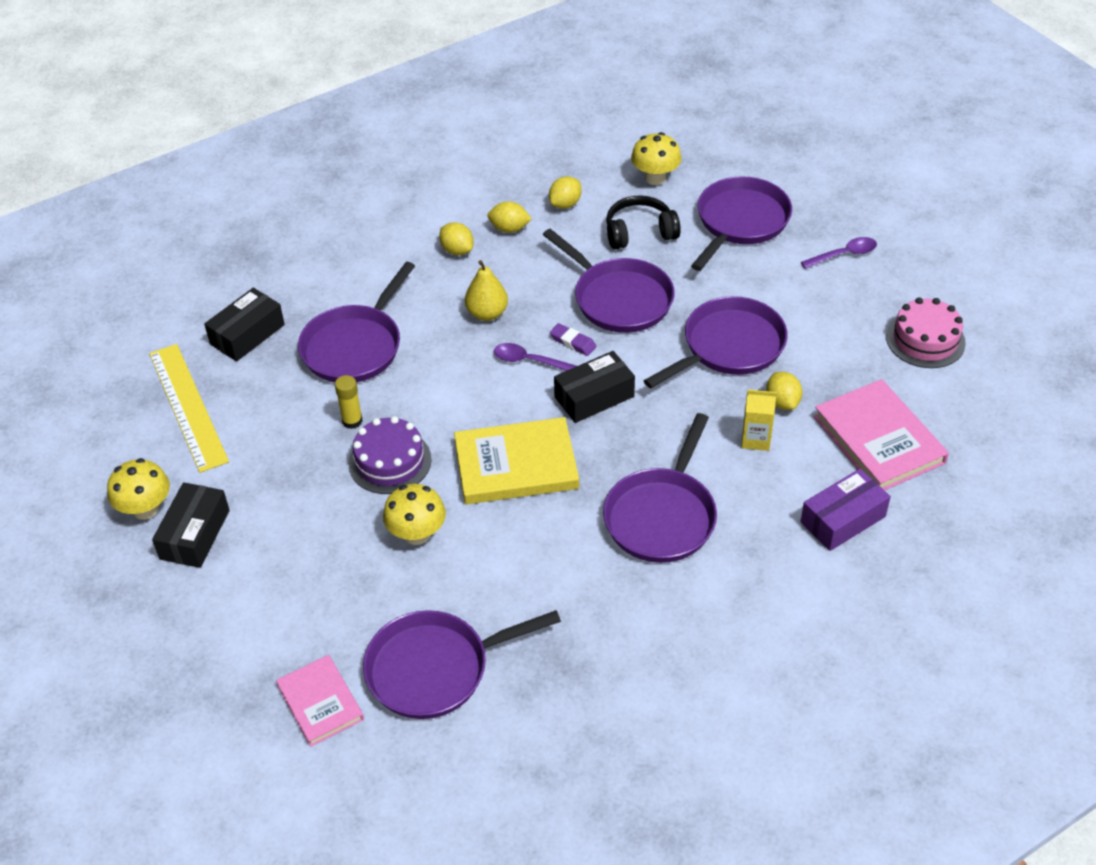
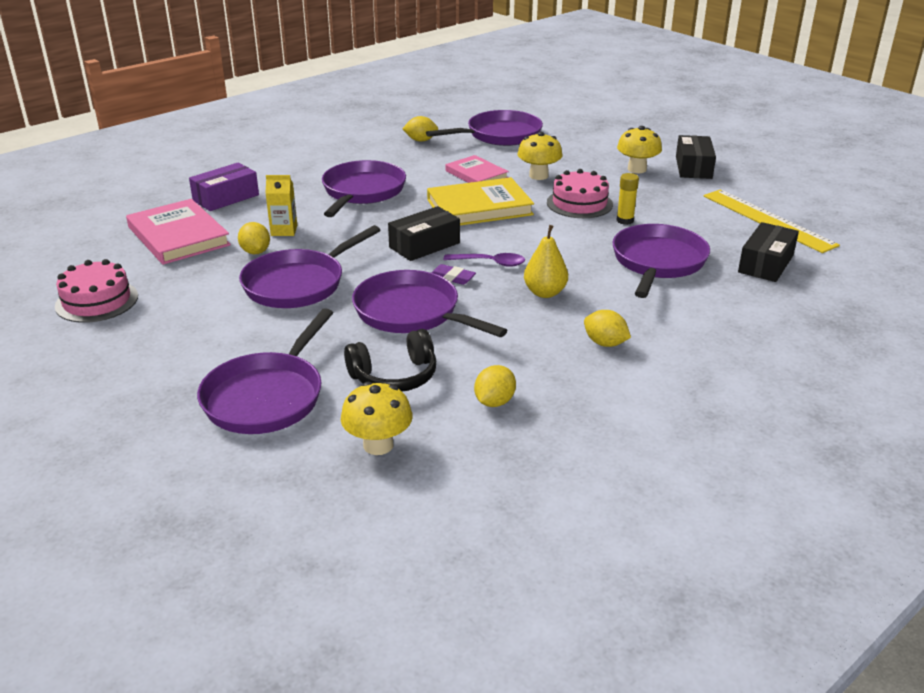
camera: 170 degrees right, 15 degrees down
(145, 509) = (740, 175): yellow mushroom -> yellow mushroom (637, 169)
(320, 702) = (560, 123): pink book -> pink book (476, 174)
(390, 461) = (579, 203): purple cake -> pink cake
(509, 229) = (554, 369): yellow lemon -> yellow lemon (421, 140)
(844, 255) = (147, 370): purple spoon -> none

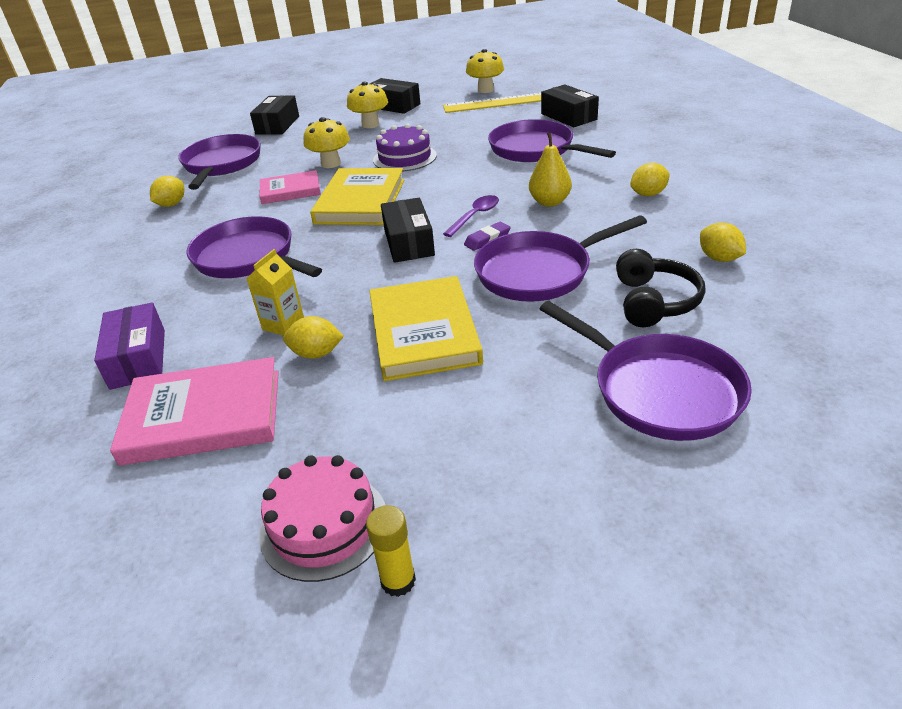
camera: 60 degrees left, 5 degrees up
(299, 284) = (424, 332): purple pan -> yellow book
(378, 445) = (773, 331): yellow mushroom -> yellow mushroom (485, 90)
(579, 203) = (405, 158): pink cake -> purple cake
(595, 131) = (278, 125): none -> black box
(625, 220) = (455, 147): yellow glue stick -> yellow glue stick (398, 581)

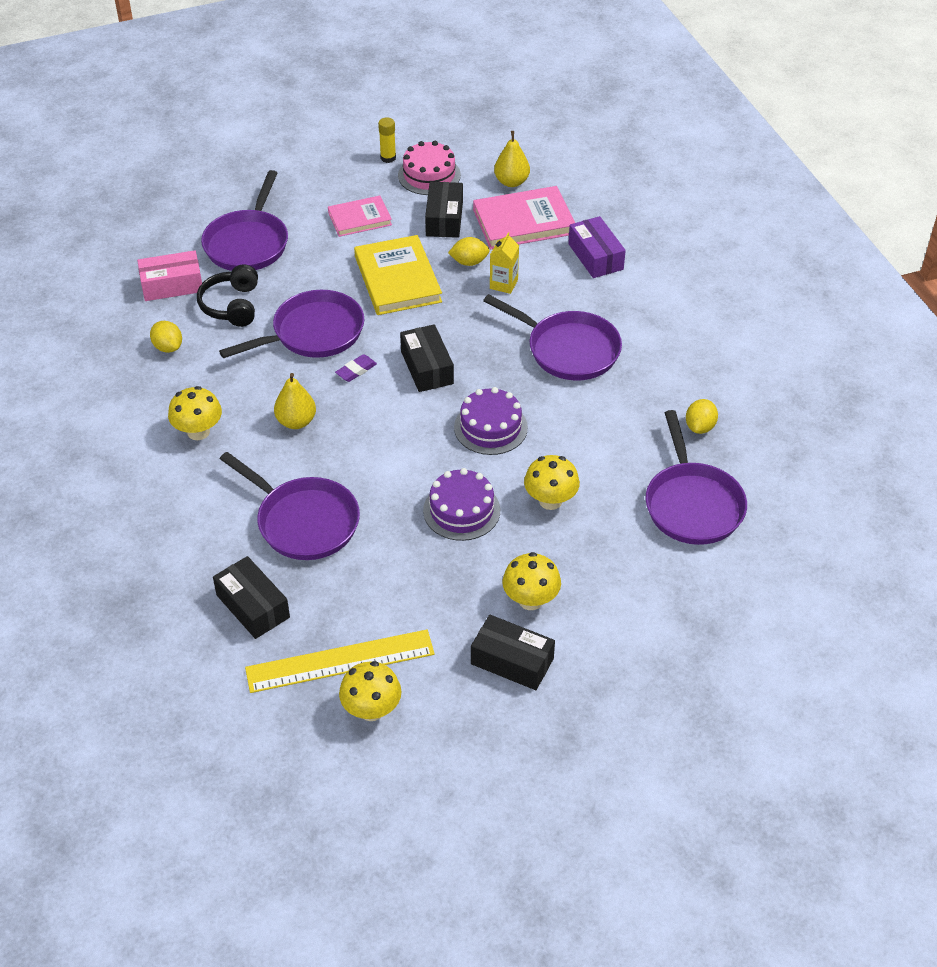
camera: 170 degrees right, 10 degrees up
(176, 500) = (511, 182): none -> yellow pear
(278, 125) = (671, 607): black box -> black box (444, 219)
(290, 190) = (576, 448): pink book -> pink book (359, 218)
(360, 201) = (490, 427): yellow book -> purple cake
(475, 216) = (369, 402): purple spoon -> none
(648, 194) = (198, 432): yellow lemon -> yellow mushroom
(659, 390) = (248, 243): purple pan -> purple pan turned 120 degrees counterclockwise
(755, 328) = (172, 285): none -> pink box

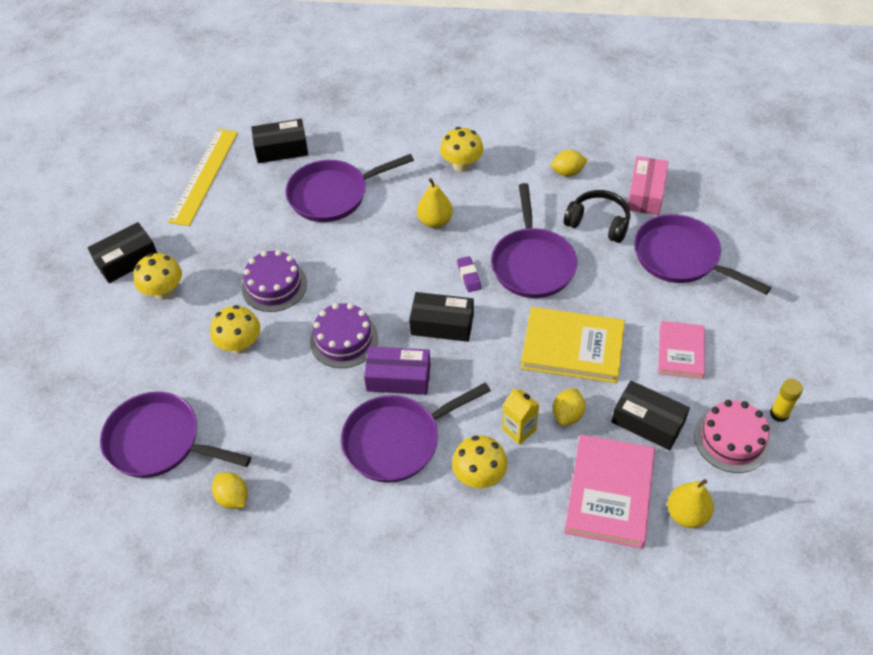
camera: 120 degrees right, 5 degrees up
(371, 710) = (157, 178): yellow mushroom -> yellow mushroom (479, 476)
(595, 256) = (517, 534): purple box -> purple box (398, 378)

